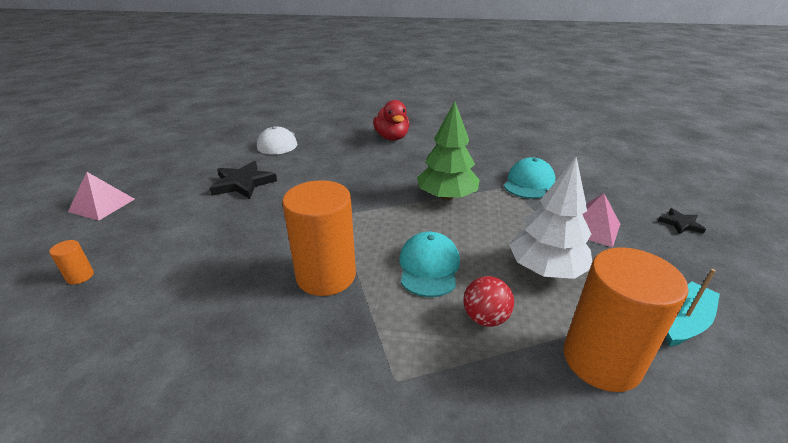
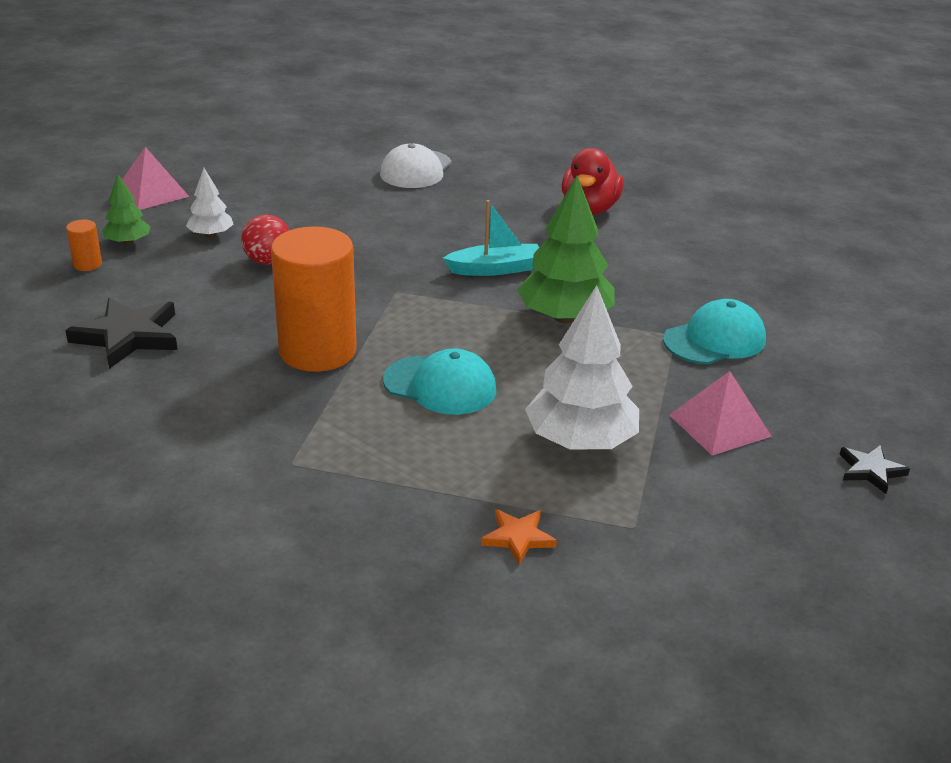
camera: 30 degrees right, 0 degrees up
(107, 246) = (128, 242): none -> green tree
(173, 220) = (211, 235): none -> white tree
(243, 183) = (322, 215): black star -> black star (128, 336)
(429, 267) = (440, 386): turquoise cap -> turquoise cap turned 75 degrees clockwise
(485, 318) = (442, 455): red ball -> red ball (268, 261)
(601, 360) = (518, 538): orange cylinder -> orange star
(684, 321) = (675, 554): turquoise boat -> turquoise boat (495, 269)

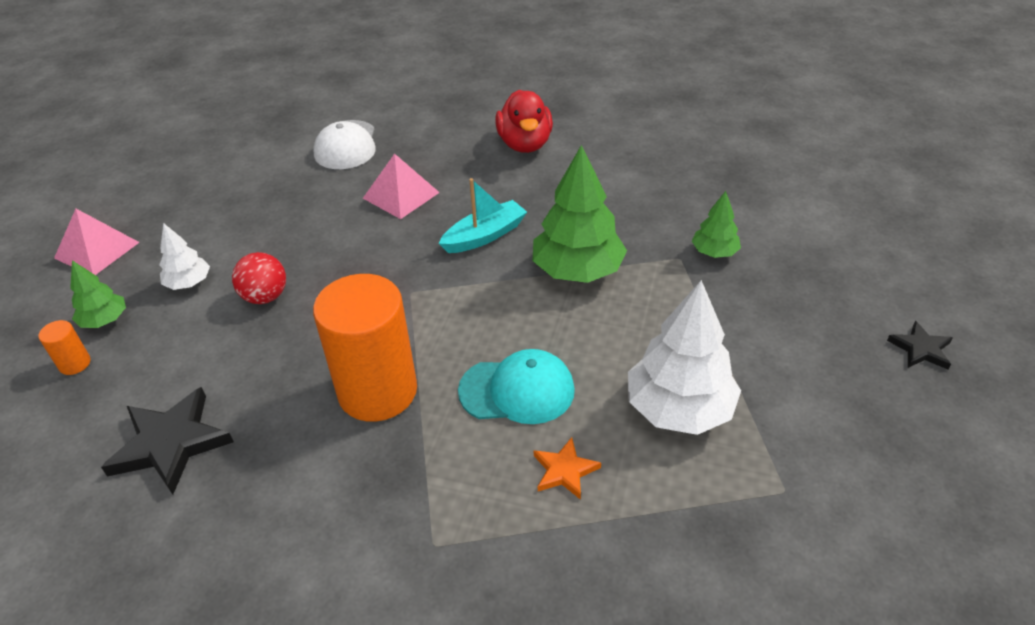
camera: 20 degrees left, 10 degrees up
(518, 538) = (697, 548): orange star -> orange star (564, 470)
(715, 340) = (714, 252): turquoise cap -> green tree
(719, 425) = (777, 345): pink pyramid -> pink pyramid (401, 195)

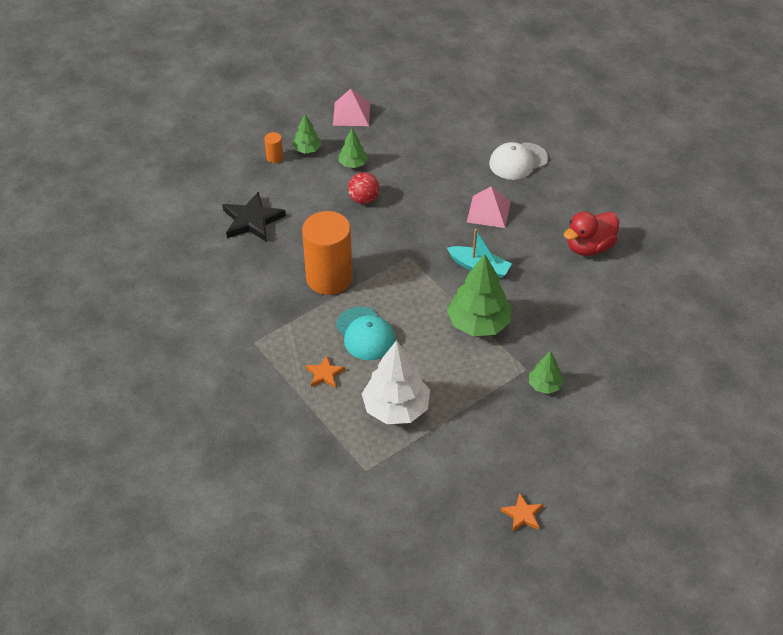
camera: 60 degrees right, 5 degrees up
(189, 283) = (353, 164): white tree -> green tree
(921, 349) = (522, 515): black star -> orange star

